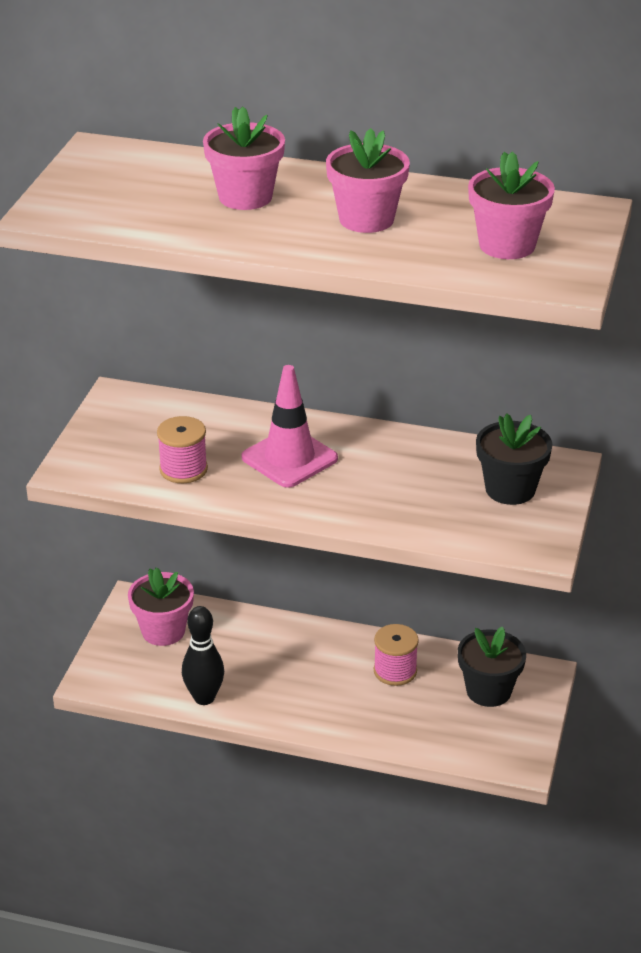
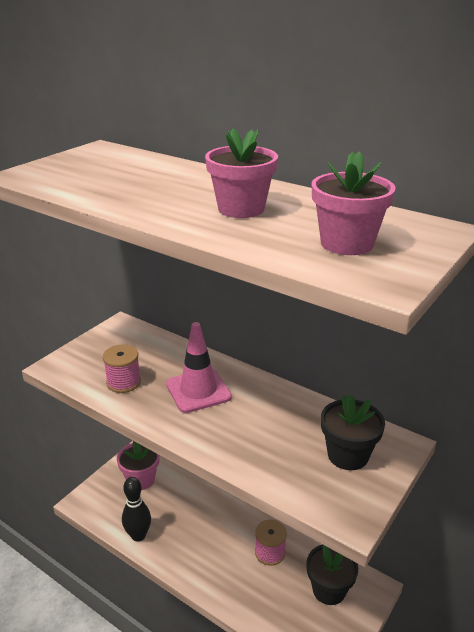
camera: 20 degrees right, 5 degrees down
(245, 197) = (164, 184): pink flower pot -> none

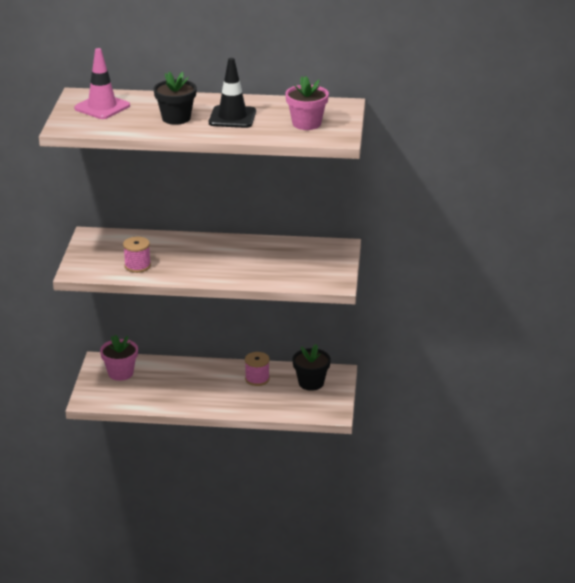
camera: 30 degrees left, 0 degrees up
(138, 535) = (152, 402): black bowling pin -> none
(198, 390) = (194, 255): pink traffic cone -> pink traffic cone (102, 107)
(241, 209) = (232, 117): pink flower pot -> black traffic cone
(348, 455) = (315, 259): black flower pot -> black flower pot (176, 118)

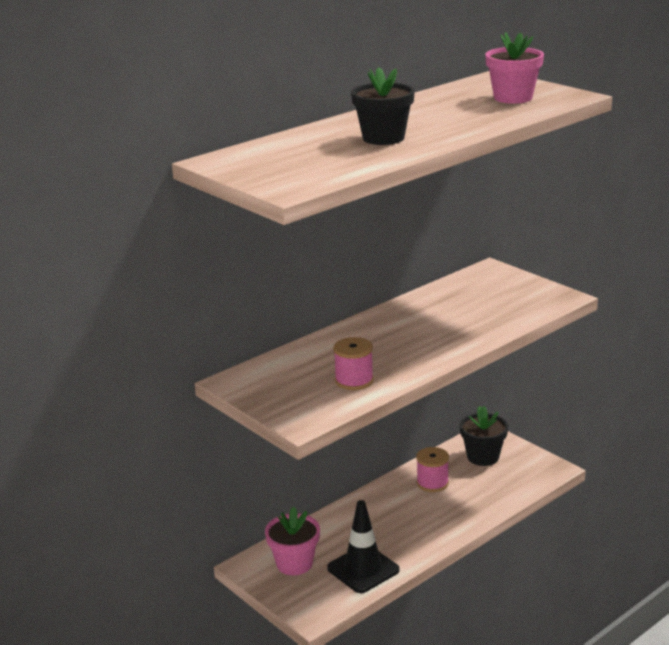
camera: 45 degrees left, 5 degrees down
(102, 107) = (275, 159): pink traffic cone -> none
(232, 117) = (434, 118): black traffic cone -> black traffic cone (363, 569)

